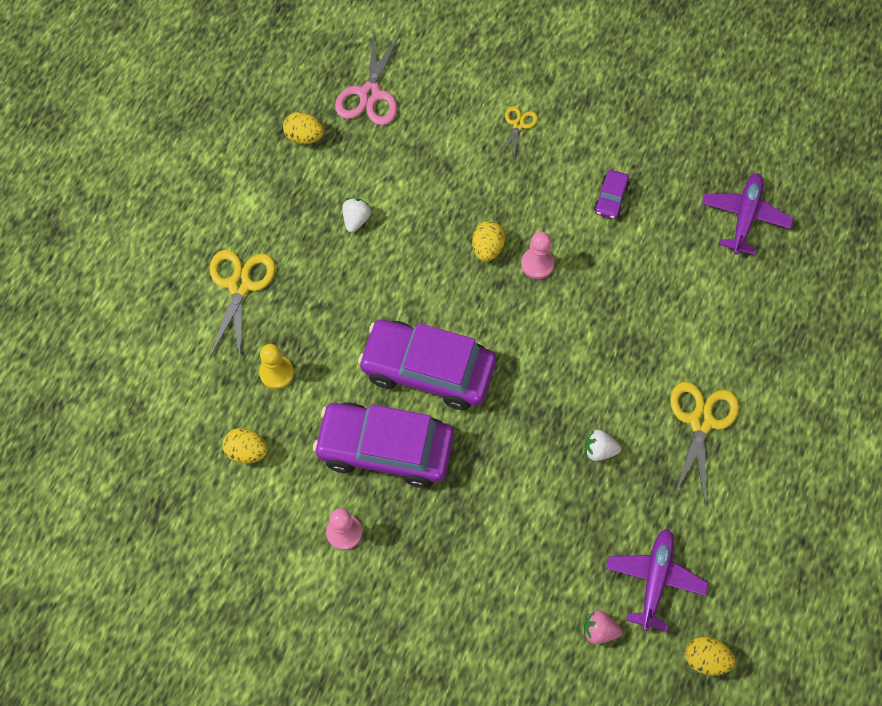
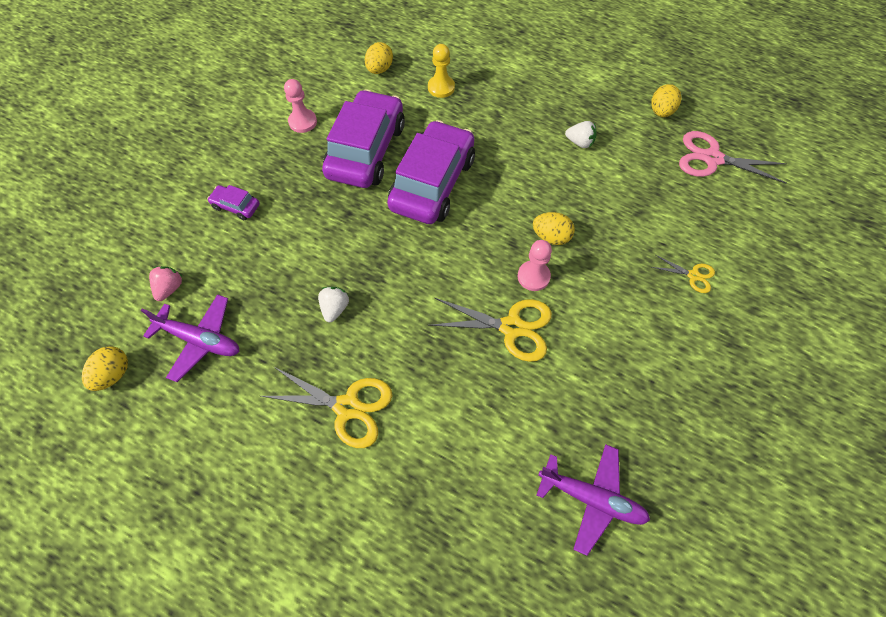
camera: 95 degrees right, 5 degrees down
(240, 285) = (519, 68): yellow scissors -> yellow scissors (511, 327)
(611, 198) = (610, 353): purple car -> purple car (236, 206)

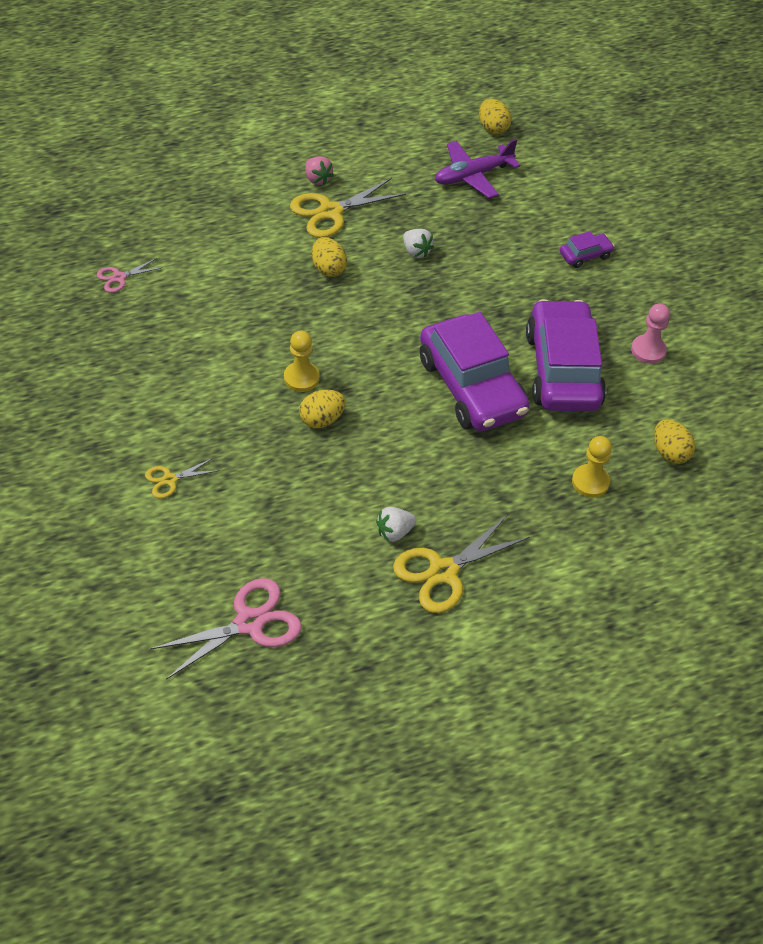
camera: 130 degrees right, 10 degrees down
(170, 288) = (538, 183): pink strawberry -> pink strawberry (317, 179)
(366, 150) = (562, 369): purple car -> purple car turned 150 degrees counterclockwise
(511, 327) = (277, 331): yellow scissors -> yellow scissors (443, 571)
(533, 276) = (301, 378): pink pawn -> yellow pawn
(591, 498) = (119, 277): purple plane -> pink scissors
(661, 111) = (352, 641): yellow egg -> yellow egg (328, 268)

